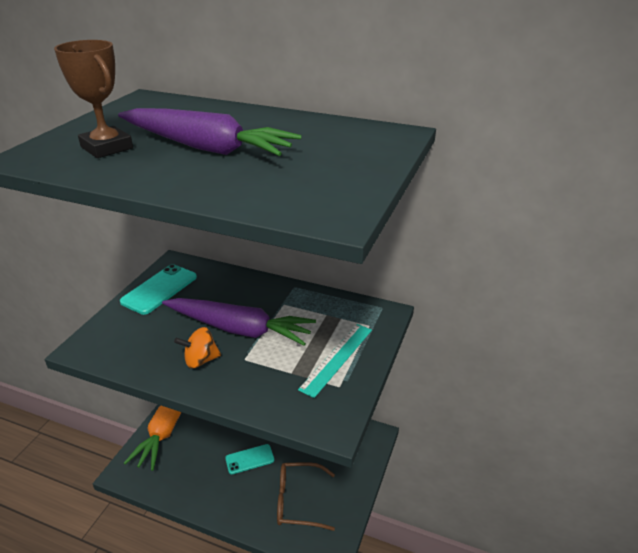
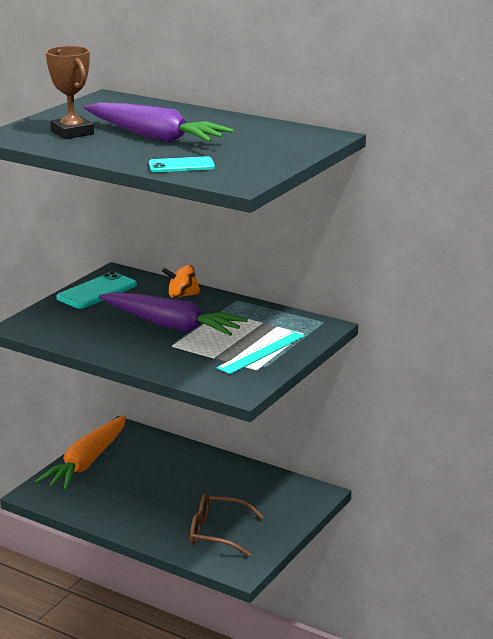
camera: 10 degrees right, 10 degrees down
(200, 360) = (129, 343): orange spinning top -> orange spinning top (182, 295)
(249, 459) = (172, 497): turquoise phone -> turquoise phone (181, 165)

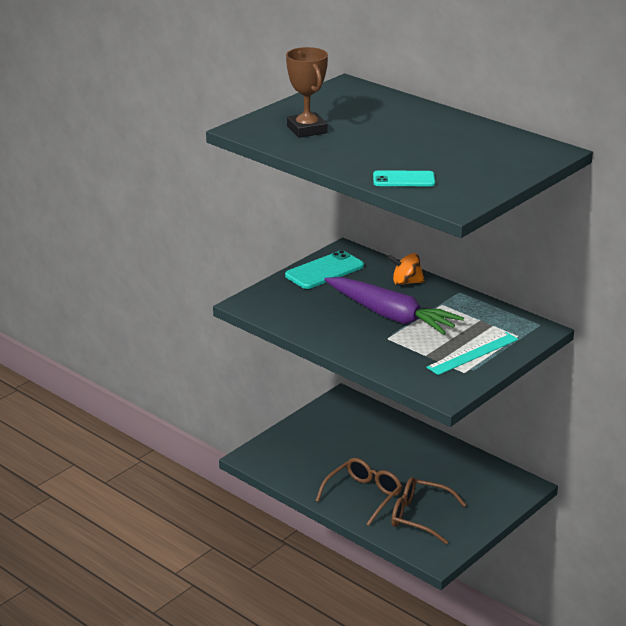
camera: 10 degrees right, 5 degrees up
(87, 462) = (304, 430): orange carrot -> none
(155, 137) = (385, 141): purple carrot -> none
(156, 519) = (363, 496): none -> brown glasses

